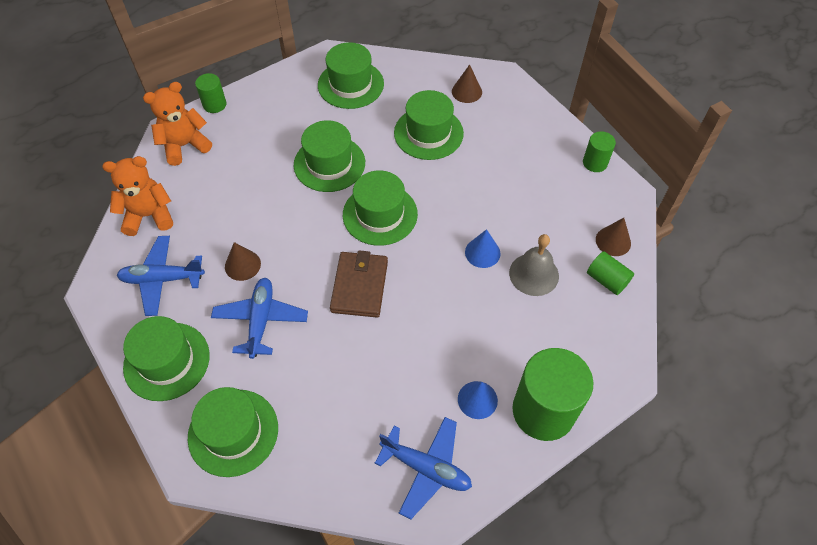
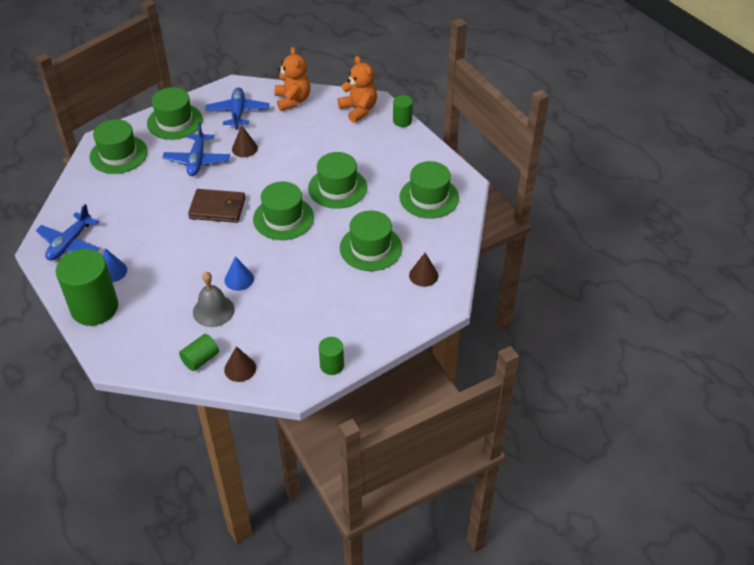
camera: 90 degrees right, 10 degrees down
(261, 320) = (197, 160): blue plane -> blue plane turned 90 degrees clockwise

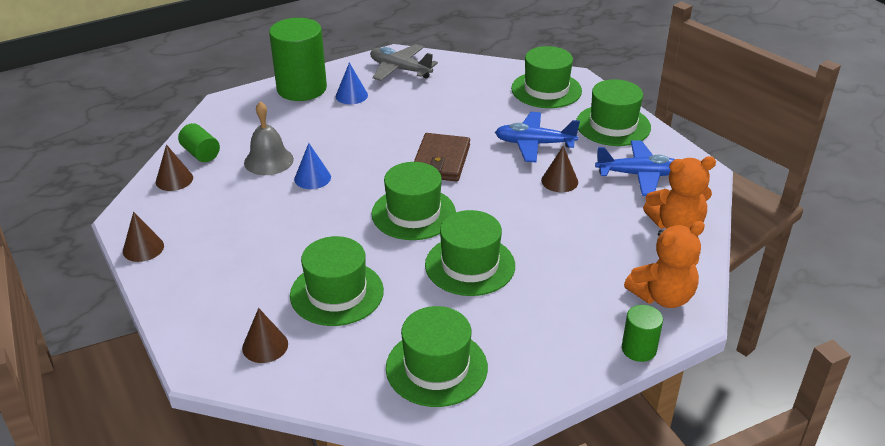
camera: 95 degrees right, 10 degrees down
(70, 243) = (400, 69): blue plane -> grey plane
(332, 365) = (143, 248): green cylinder -> brown cone

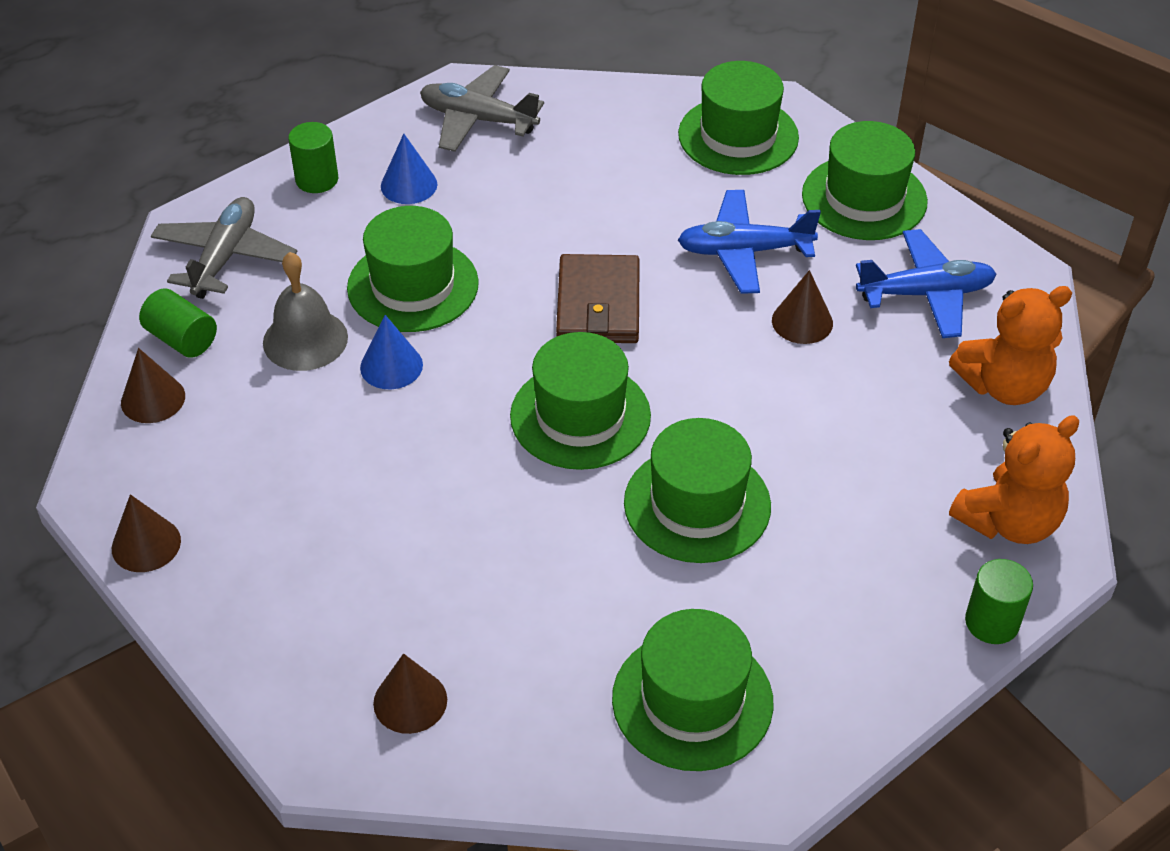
camera: 10 degrees left, 10 degrees up
(238, 118) = (225, 257): none -> grey plane
(301, 88) = (317, 179): green cylinder -> green cylinder, size x0.49
(337, 293) = (497, 586): green hat -> green hat (413, 286)

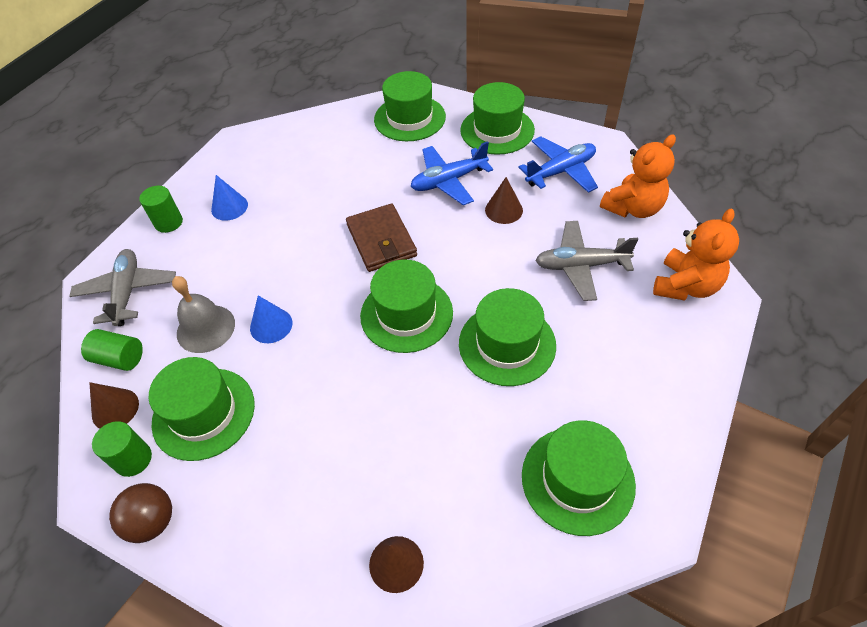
camera: 20 degrees left, 5 degrees up
(146, 544) = (152, 522): brown cone -> brown ball
(413, 286) = (261, 268): green hat -> green hat (204, 413)
(478, 119) = (254, 155): grey plane -> grey plane (581, 266)
(992, 622) = (715, 351): green cylinder -> green cylinder (133, 459)

